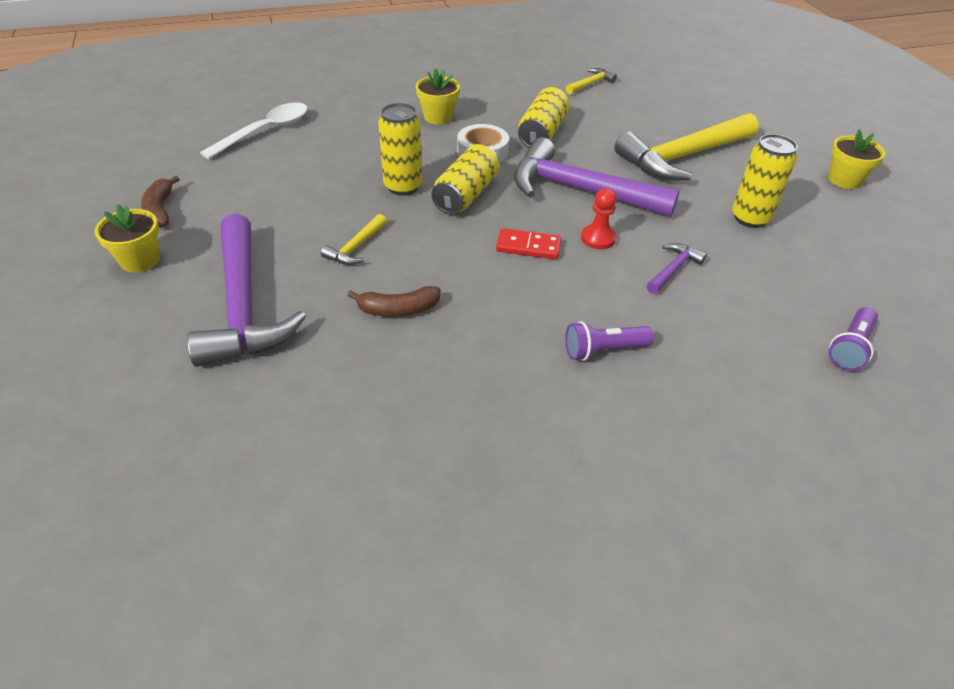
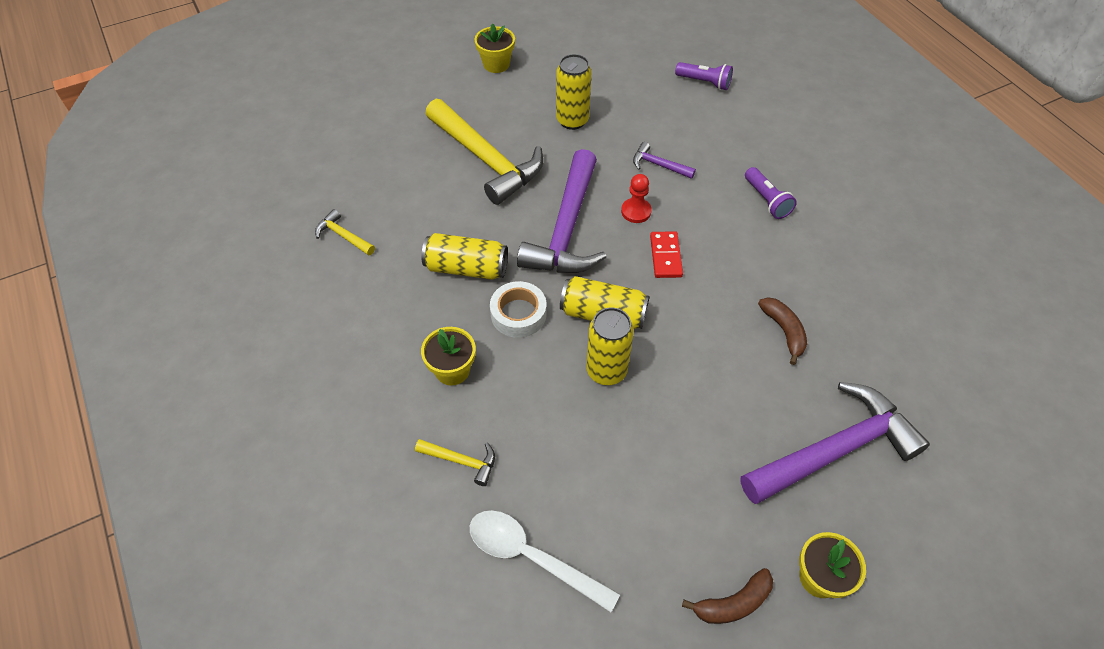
camera: 100 degrees left, 10 degrees up
(356, 247) = (718, 385): yellow hammer -> yellow hammer (461, 461)

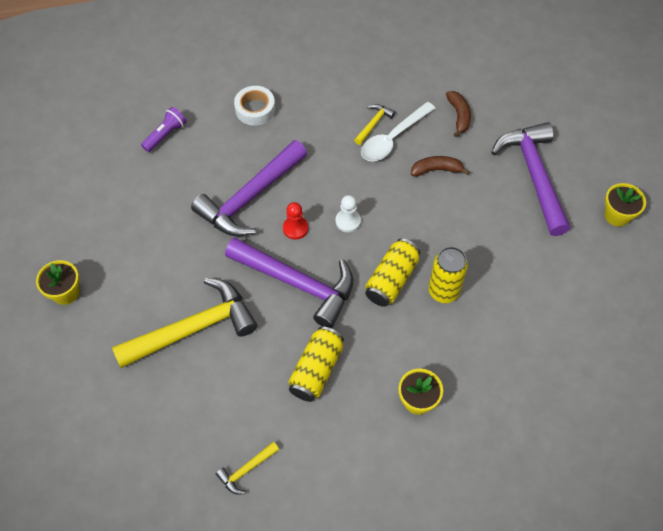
camera: 75 degrees left, 5 degrees up
(461, 461) = (500, 409): yellow hammer -> yellow hammer (373, 124)
(518, 314) = (375, 340): white tape -> white tape (255, 109)
(532, 557) = (581, 377): white spoon -> white spoon (393, 138)
(572, 120) = (171, 247): yellow can -> none
(659, 165) = (250, 197): purple hammer -> purple hammer, size x2.29
(666, 256) = (348, 221): red domino -> white pawn
(733, 603) = (627, 267): brown banana -> brown banana (459, 116)
(766, 200) = (313, 138): purple flashlight -> none

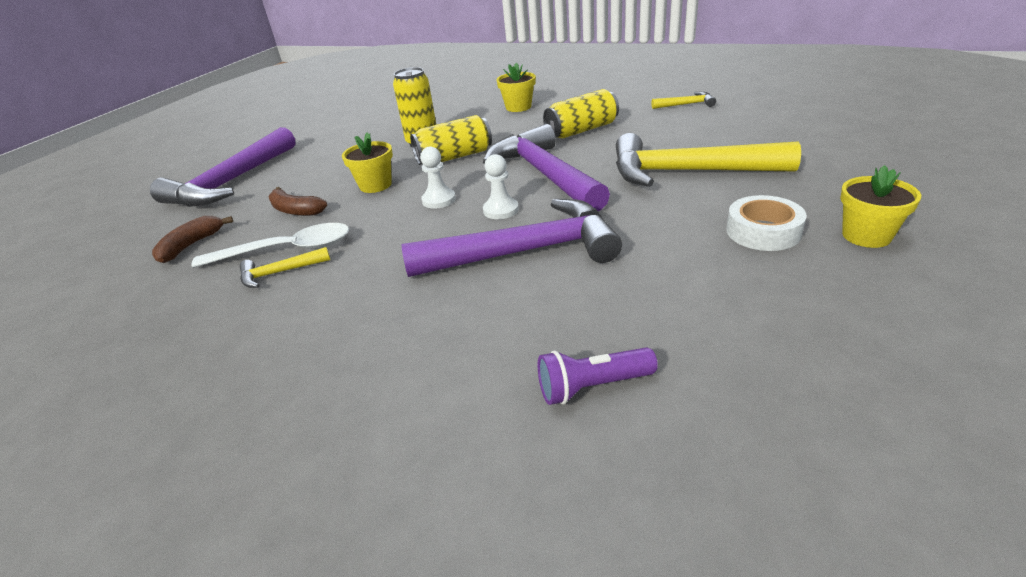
camera: 140 degrees left, 25 degrees down
(255, 109) = (397, 360): white tape -> white tape (763, 231)
(295, 228) = (501, 210): red pawn -> white pawn
(617, 215) = (232, 147): yellow flower pot -> yellow flower pot (375, 185)

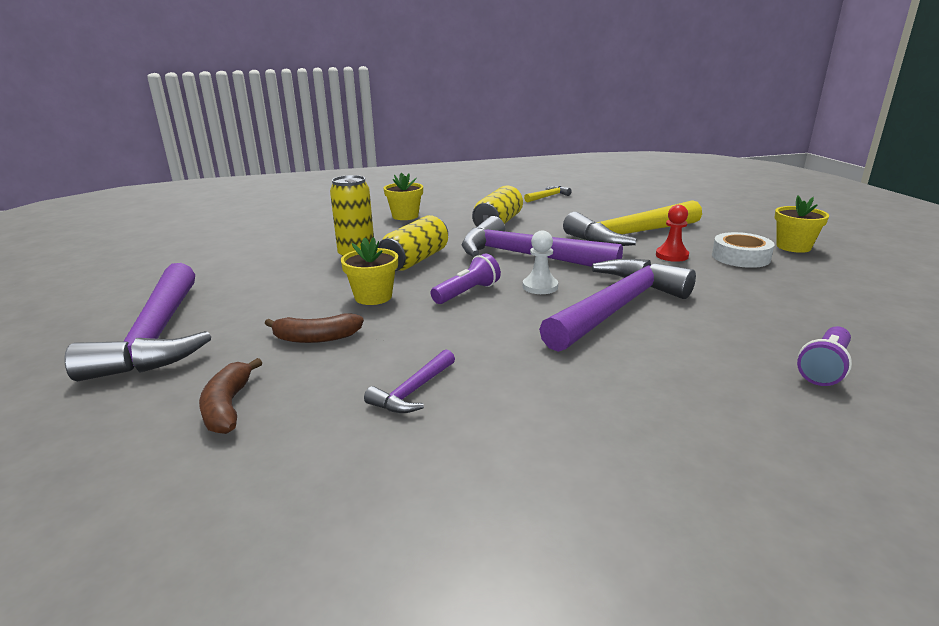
camera: 40 degrees left, 10 degrees down
(280, 272) = (413, 391): yellow hammer -> purple hammer
(286, 250) = (379, 372): white spoon -> none
(439, 200) = (467, 293): white pawn -> purple flashlight
(685, 208) = (672, 255): none -> red pawn

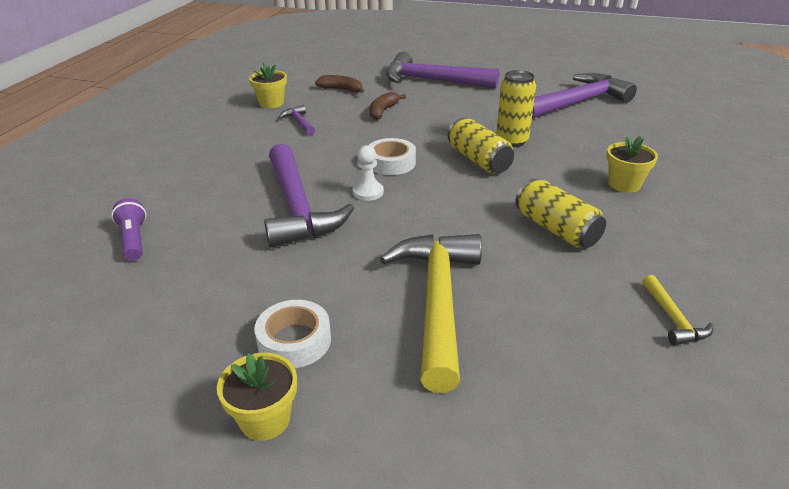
camera: 120 degrees right, 10 degrees up
(373, 297) = (421, 133): yellow flower pot -> yellow flower pot (271, 103)
(467, 293) = (391, 163): purple flashlight -> white tape
(527, 256) = (437, 210): purple hammer -> purple hammer (578, 103)
(672, 255) = (352, 293): red pawn -> none

